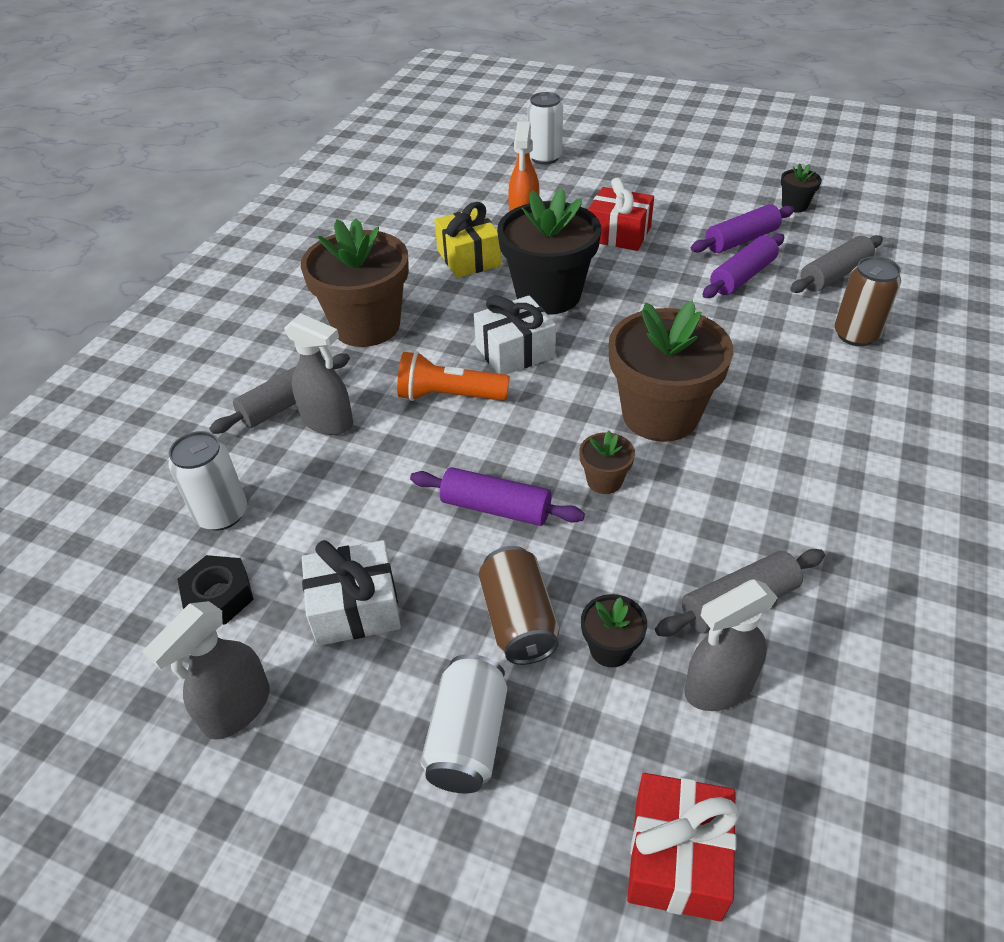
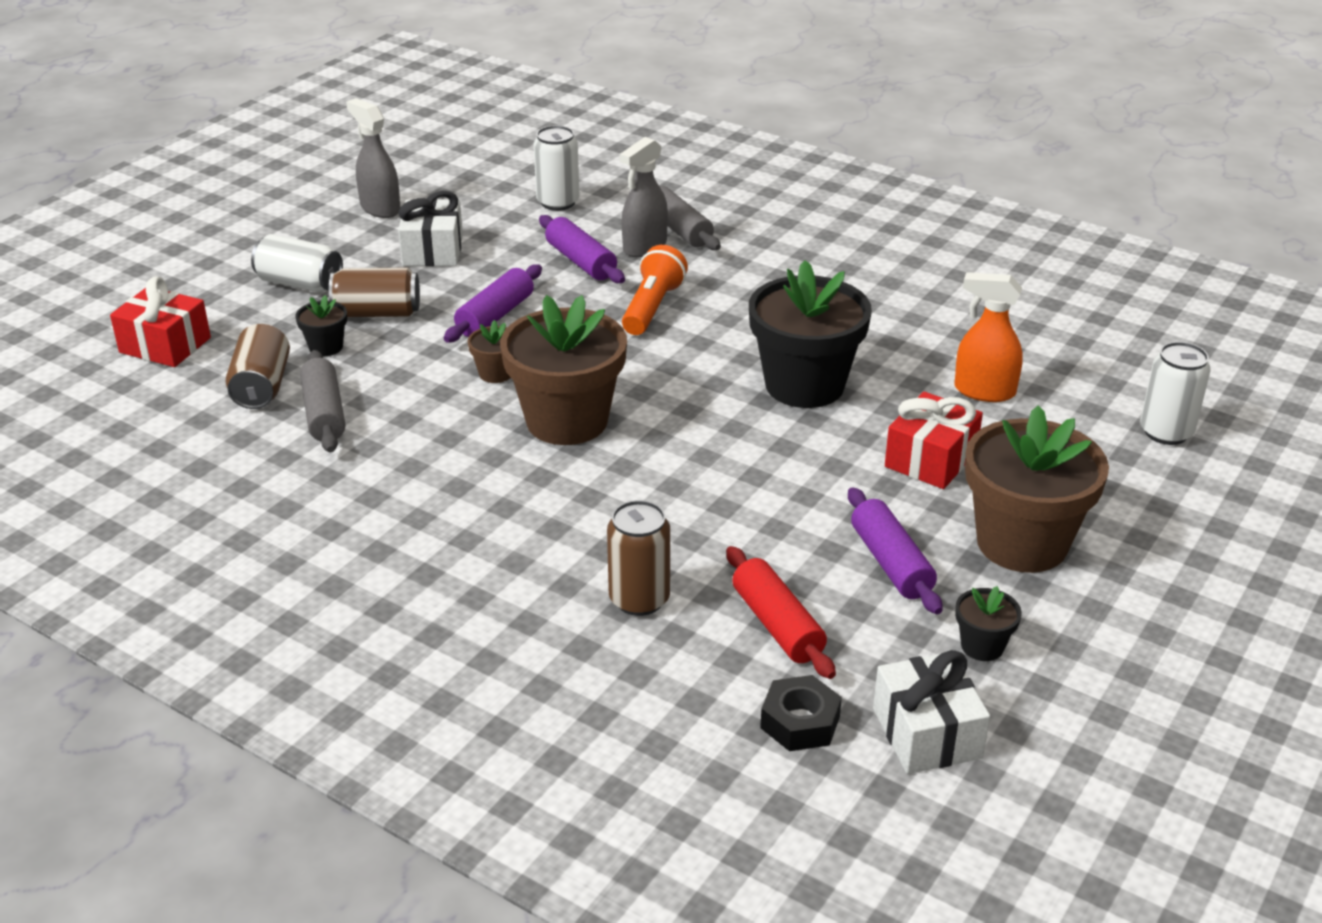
camera: 100 degrees right, 10 degrees down
(219, 596) = (477, 202): black nut -> black nut (800, 722)
(366, 326) = (784, 272): brown flower pot -> brown flower pot (1022, 543)
(469, 258) = (899, 342): yellow gift -> none
(515, 352) = (706, 351): white gift -> white gift (926, 733)
(718, 687) = (261, 386): grey spray bottle -> brown can
(742, 276) = (799, 540): purple rolling pin -> purple rolling pin (581, 261)
(834, 275) = (777, 625): grey rolling pin -> red rolling pin

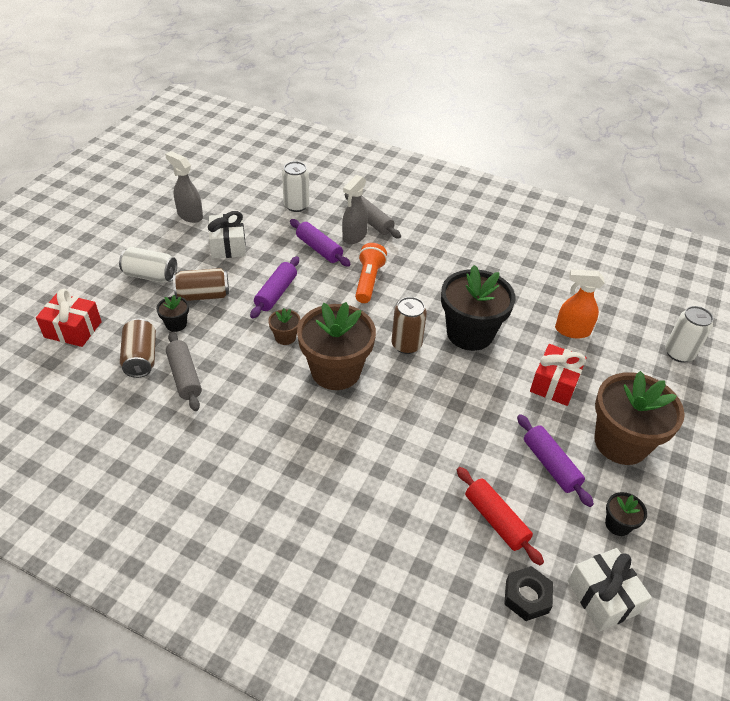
camera: 10 degrees left, 10 degrees up
(639, 599) = (409, 508): brown can -> brown can (406, 345)

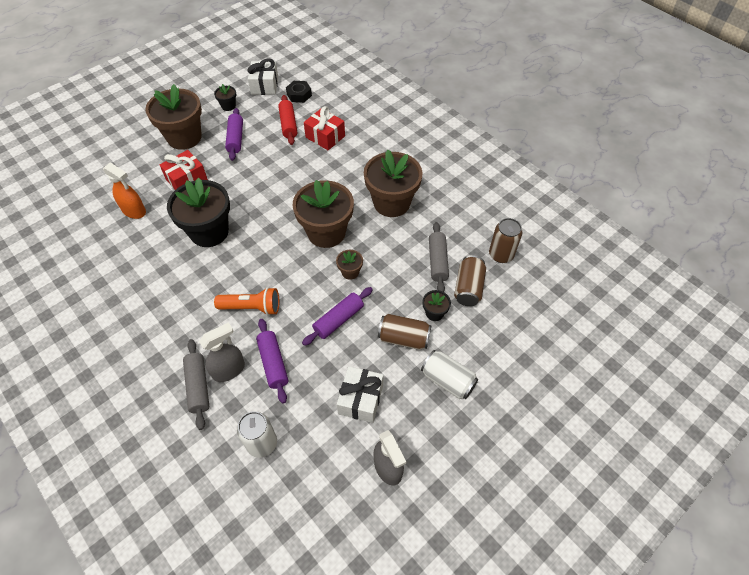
camera: 155 degrees left, 10 degrees up
(73, 329) = (523, 335): red gift -> red gift (325, 137)
(269, 434) = (391, 203): none -> brown flower pot
(368, 281) = (252, 307): orange flashlight -> orange flashlight turned 120 degrees counterclockwise
(406, 345) = (263, 237): brown can -> brown can (501, 255)
(679, 353) = (83, 174): white can -> none

